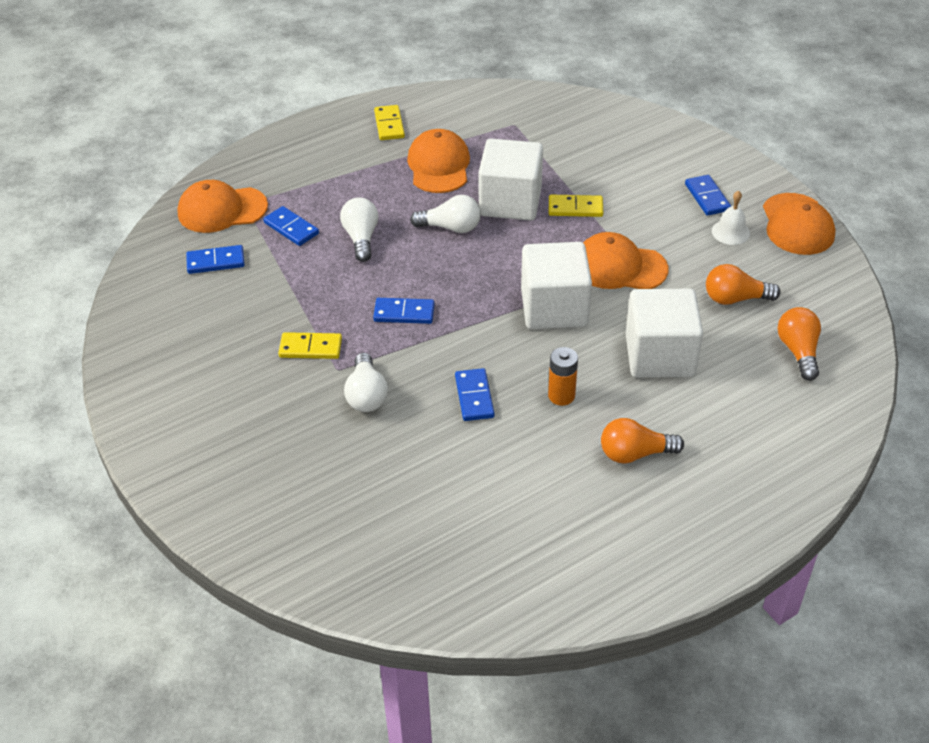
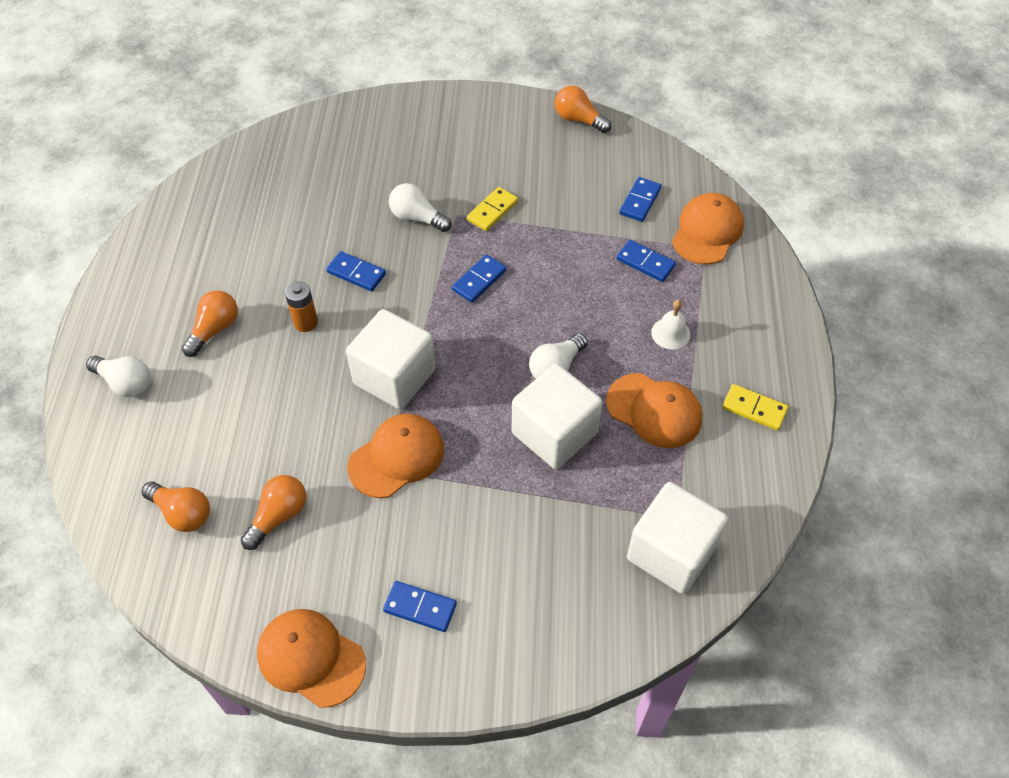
camera: 125 degrees right, 10 degrees up
(124, 352) = (578, 119): none -> orange light bulb
(291, 228) = (645, 262): blue domino -> blue domino turned 45 degrees clockwise
(361, 238) = (594, 300): white light bulb -> white light bulb (125, 383)
(575, 208) = (502, 479): yellow domino -> none
(659, 356) = (278, 411): white cube -> white cube (671, 552)
(730, 232) = (356, 586): white bell -> white bell (670, 333)

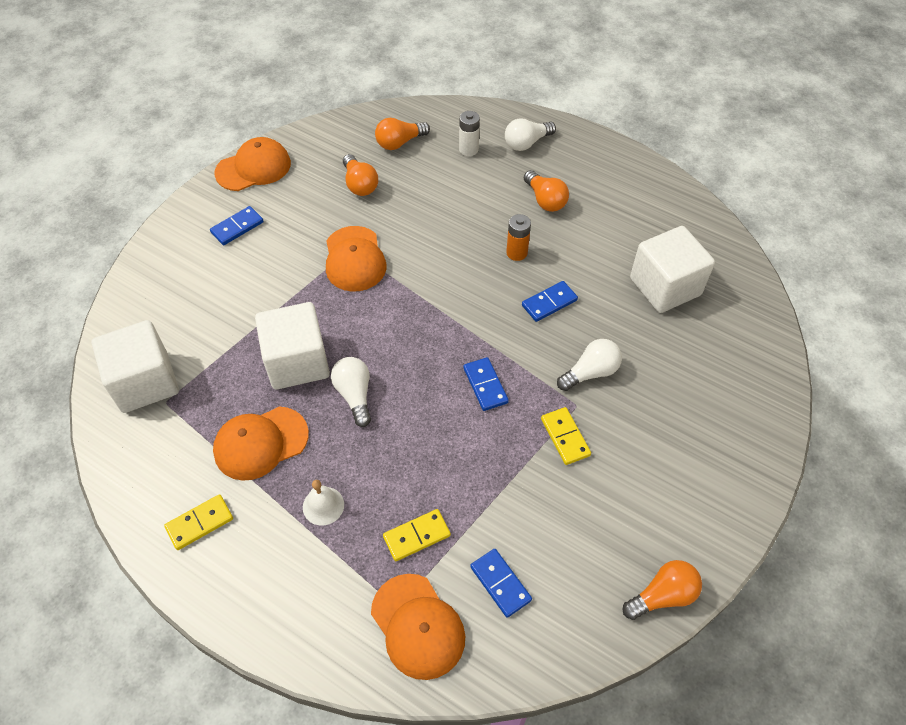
camera: 120 degrees right, 0 degrees up
(162, 434) = (468, 149): none -> white battery
(394, 377) = (425, 286): white cube -> white cube (665, 286)
(645, 262) = (417, 536): blue domino -> yellow domino

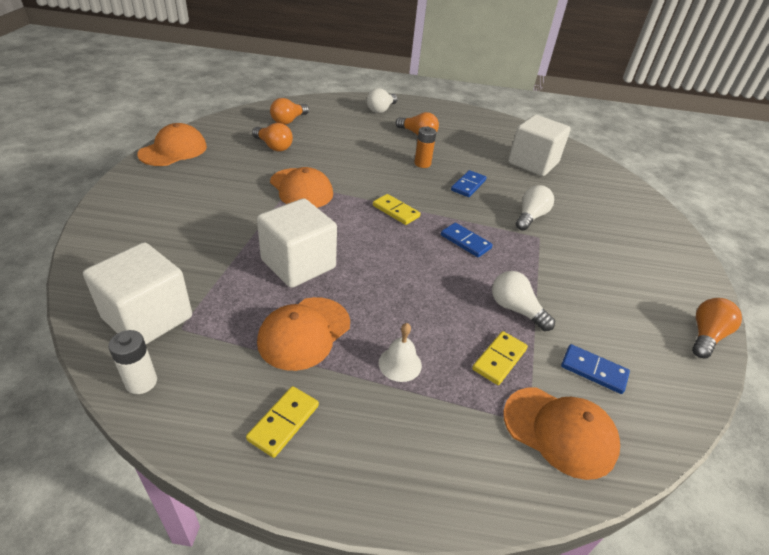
camera: 30 degrees left, 15 degrees down
(237, 227) = (181, 188): blue domino -> none
(355, 395) = (367, 274): white light bulb -> white light bulb (516, 309)
(468, 149) = (343, 118): white battery -> white battery (141, 382)
(565, 437) = (549, 258): yellow domino -> yellow domino (395, 211)

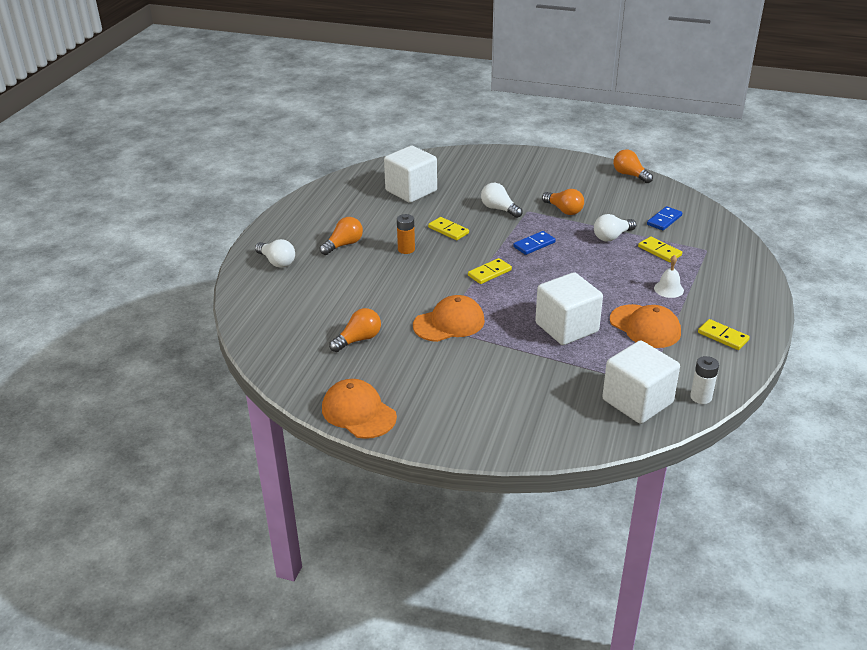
camera: 75 degrees left, 5 degrees down
(288, 121) = (294, 328): orange light bulb -> orange light bulb (564, 210)
(468, 185) = (448, 230): blue domino -> yellow domino
(560, 431) = (711, 241): orange cap -> none

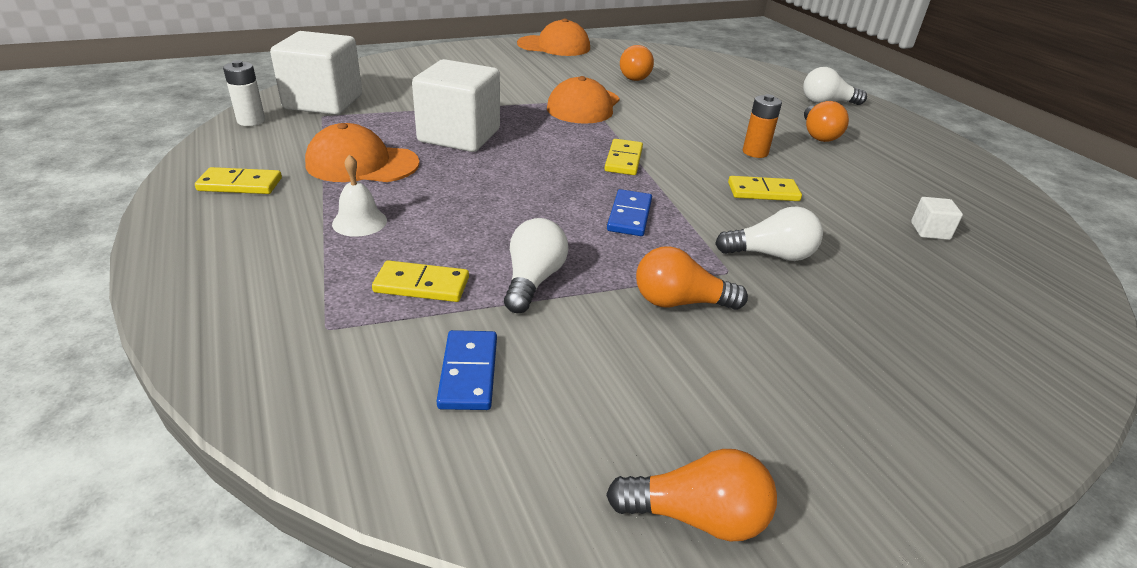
camera: 135 degrees right, 0 degrees up
(411, 191) = (930, 231): white cube -> white cube, size x0.41

